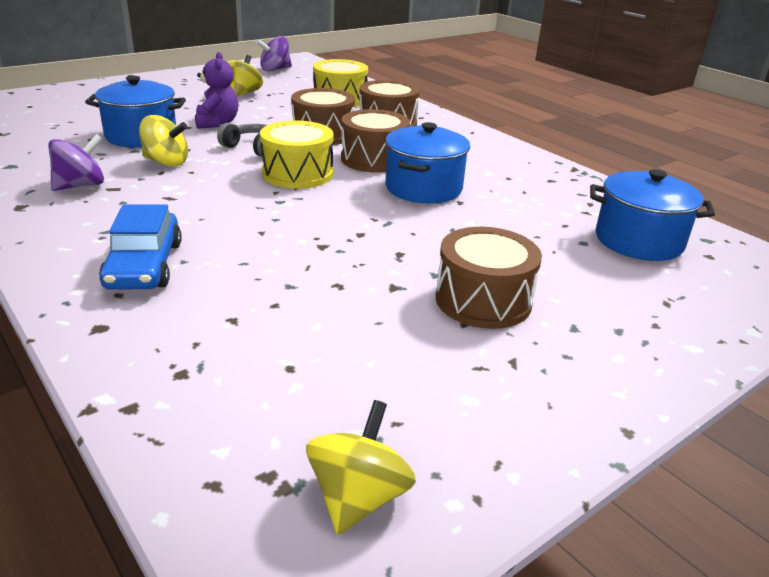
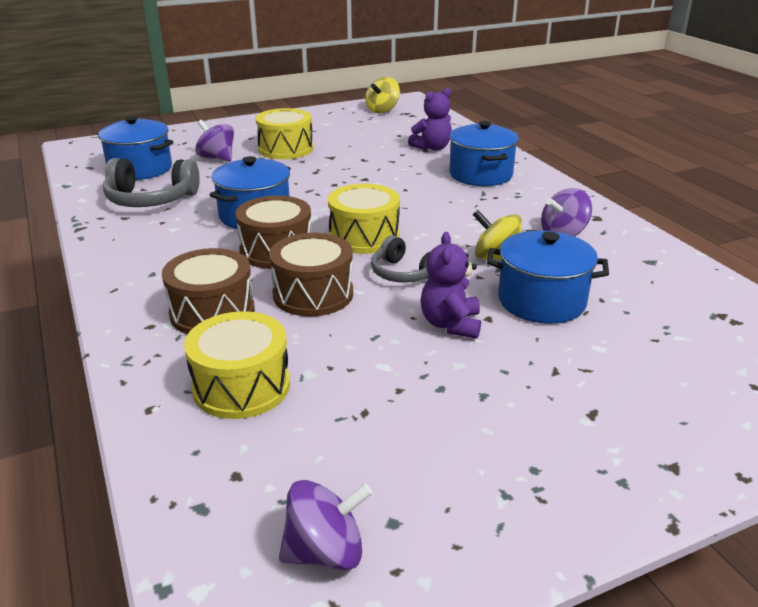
camera: 165 degrees left, 0 degrees up
(144, 265) = (480, 175): blue car -> blue pot
(218, 328) = (432, 148): none -> purple teddy bear
(242, 94) = (412, 415): yellow spinning top -> none
(483, 300) = (286, 149): brown drum -> yellow drum
(556, 199) = (151, 199): none -> grey headphones
(566, 269) = (217, 158): none -> purple spinning top

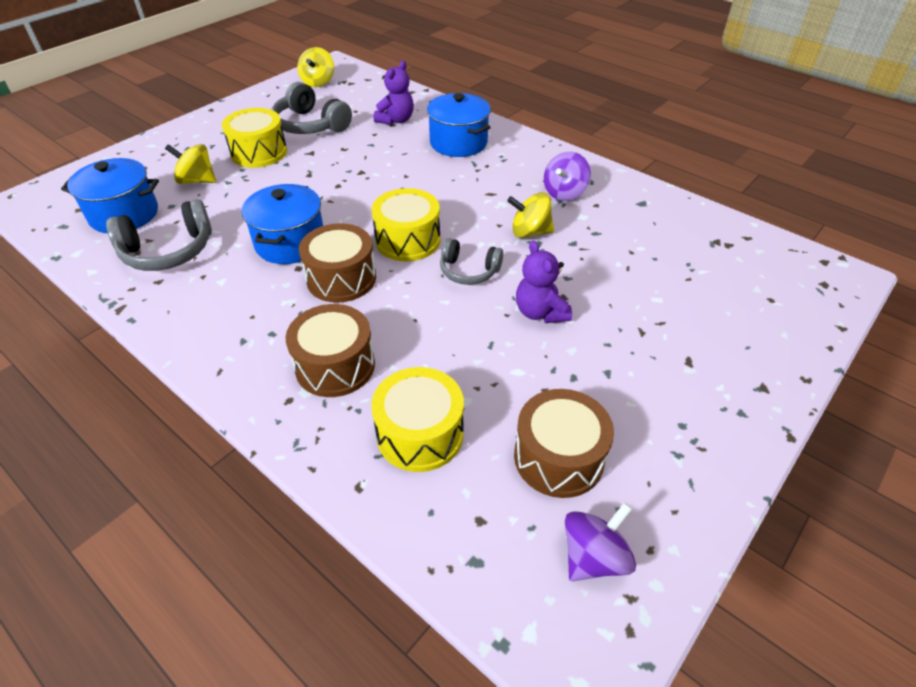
camera: 25 degrees left, 15 degrees up
(217, 158) = (197, 181): purple spinning top -> yellow spinning top
(313, 294) = (409, 317): brown drum -> brown drum (558, 457)
(348, 138) = (310, 125): none -> grey headphones
(541, 301) = (591, 267): blue pot -> none

